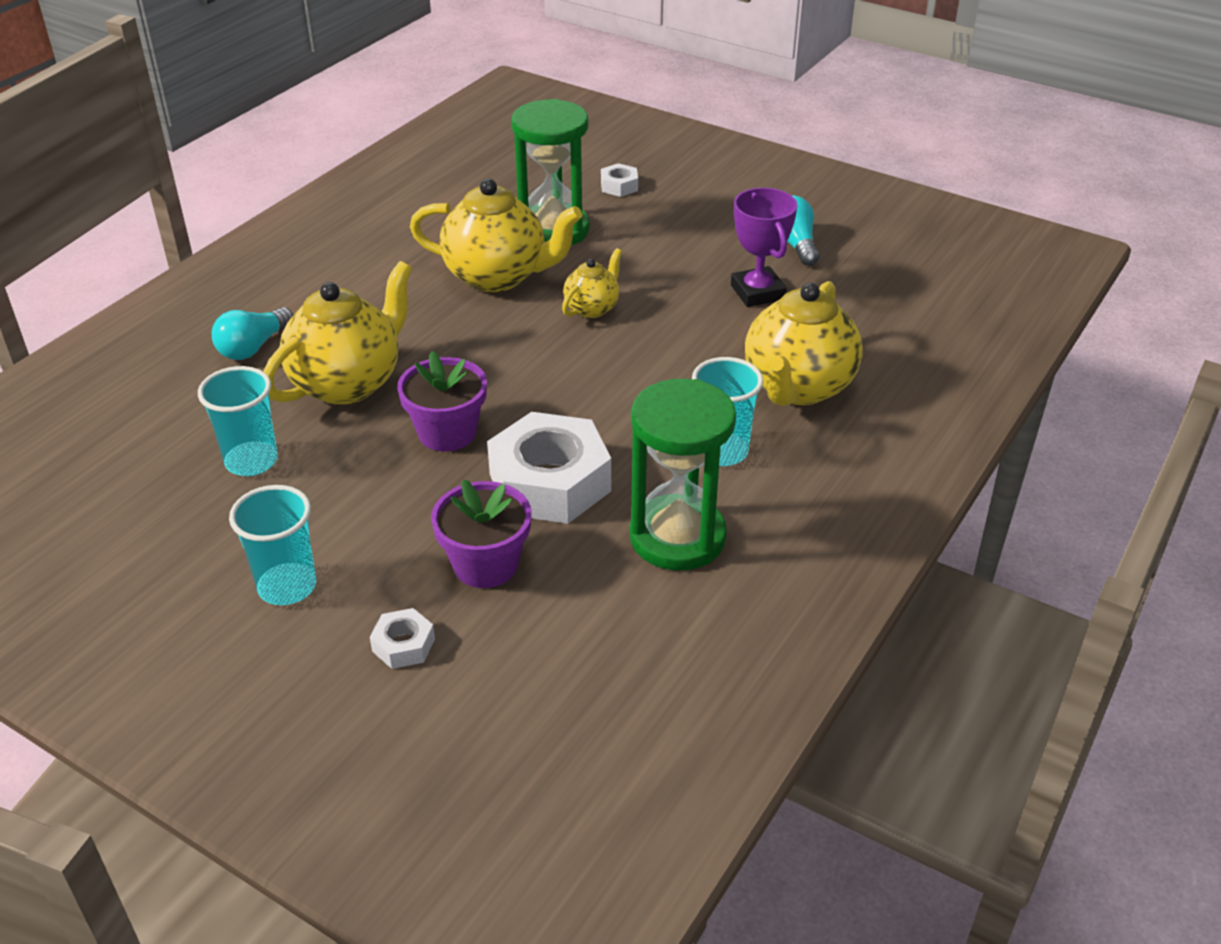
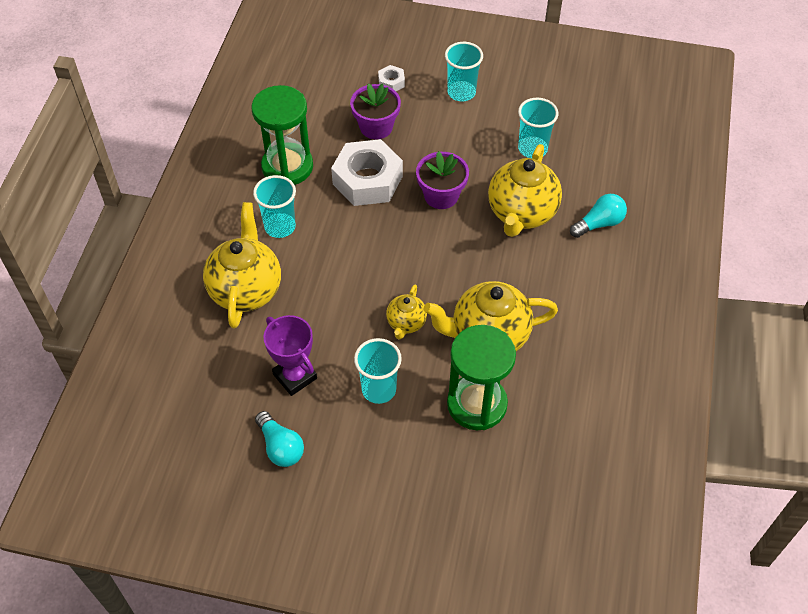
camera: 160 degrees right, 15 degrees up
(253, 347) = (599, 223): turquoise light bulb -> turquoise light bulb turned 45 degrees clockwise
(619, 186) = (452, 485): white nut -> none
(659, 262) = (379, 389): none -> turquoise cup

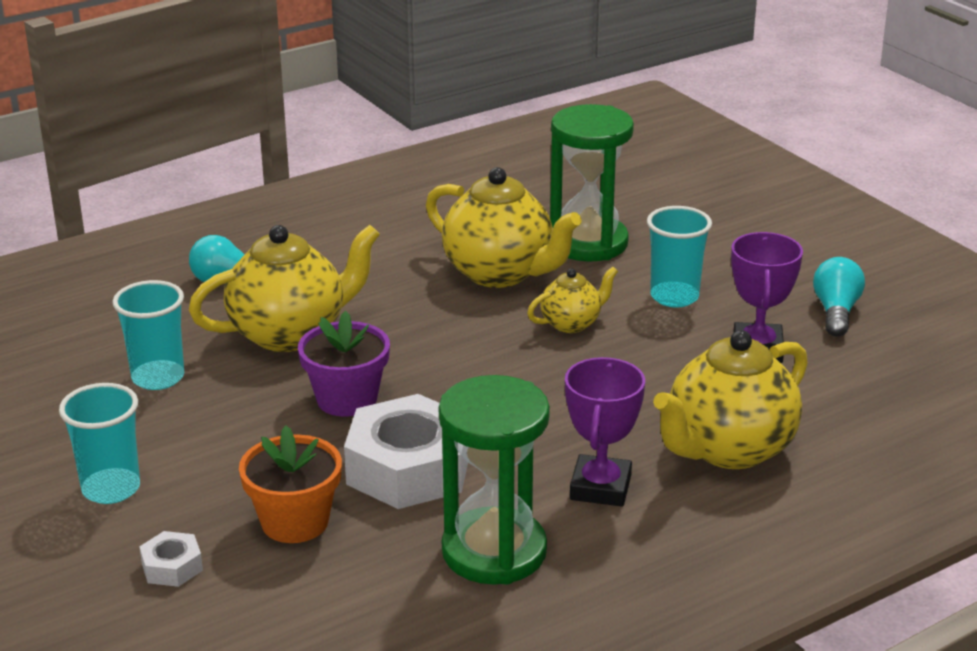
camera: 135 degrees left, 25 degrees down
(280, 227) = (600, 487): turquoise cup -> purple trophy
(376, 127) = (295, 522): purple flower pot -> orange flower pot

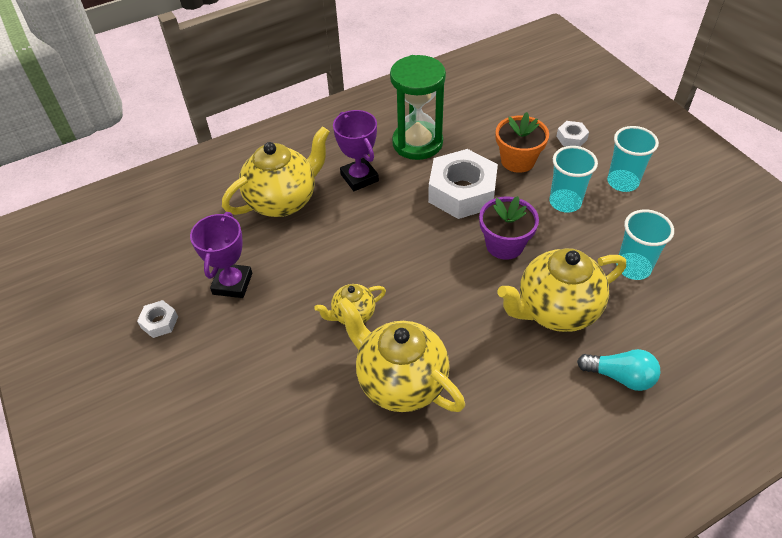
camera: 175 degrees left, 20 degrees up
(588, 243) = (320, 426): green hourglass -> none
(600, 487) = (359, 178): purple trophy -> purple trophy turned 45 degrees counterclockwise
(674, 297) = (270, 345): turquoise cup -> turquoise cup (565, 202)
(836, 312) = (159, 322): turquoise light bulb -> white nut

